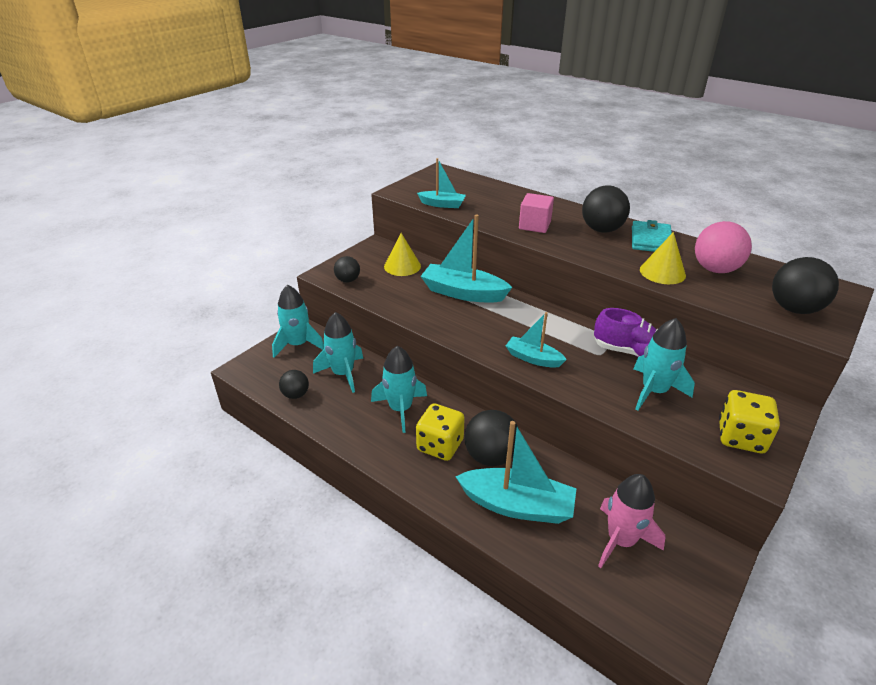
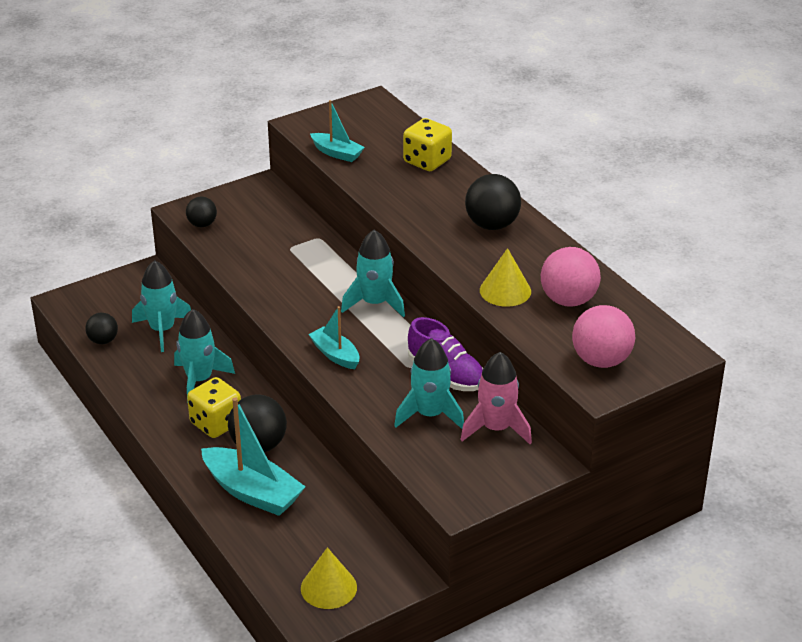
camera: 20 degrees right, 0 degrees up
(298, 344) = (133, 287): turquoise rocket -> turquoise rocket (375, 303)
(402, 266) = (273, 219): yellow cone -> yellow cone (328, 587)
(463, 293) = (318, 267): turquoise boat -> none
(534, 225) = (419, 203): pink cube -> none
(621, 540) = (326, 543): pink rocket -> pink rocket (496, 428)
(650, 240) = (535, 250): turquoise wallet -> none
(740, 437) = (472, 474): yellow dice -> yellow dice (427, 161)
(794, 309) = (601, 360): black ball -> pink ball

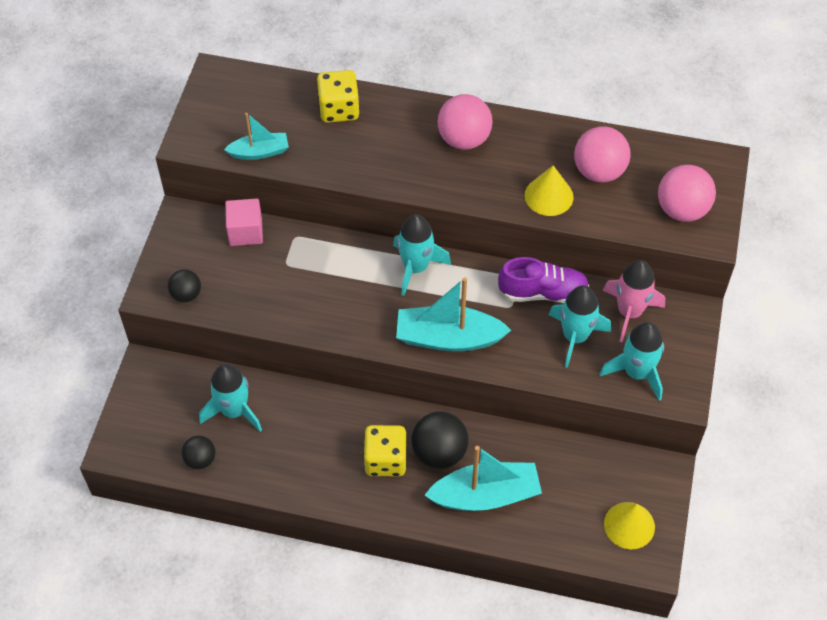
camera: 45 degrees left, 20 degrees up
(199, 380) = (323, 432): turquoise rocket -> turquoise rocket (636, 372)
(290, 216) = (245, 232): none -> pink cube
(335, 355) = (448, 338): turquoise boat -> turquoise boat, size x1.72
(492, 225) = (464, 139): black ball -> pink ball

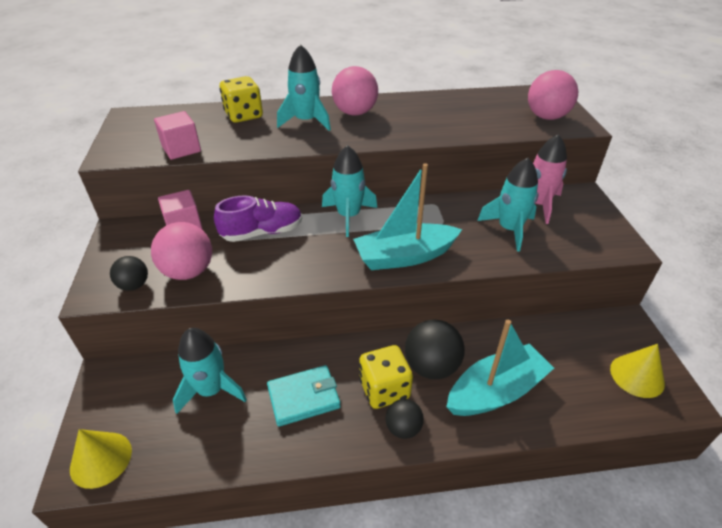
camera: 20 degrees left, 15 degrees down
(200, 459) = (185, 452): black ball -> black ball (403, 428)
(259, 152) = (181, 149): turquoise boat -> pink cube
(311, 444) = (303, 397): none -> turquoise wallet
(543, 292) = (462, 208): purple shoe -> purple shoe (262, 232)
(549, 196) = (443, 128): yellow cone -> yellow cone (101, 459)
(599, 171) = (469, 110): pink ball -> pink ball (188, 272)
(636, 372) = (576, 240): turquoise rocket -> turquoise rocket (306, 121)

